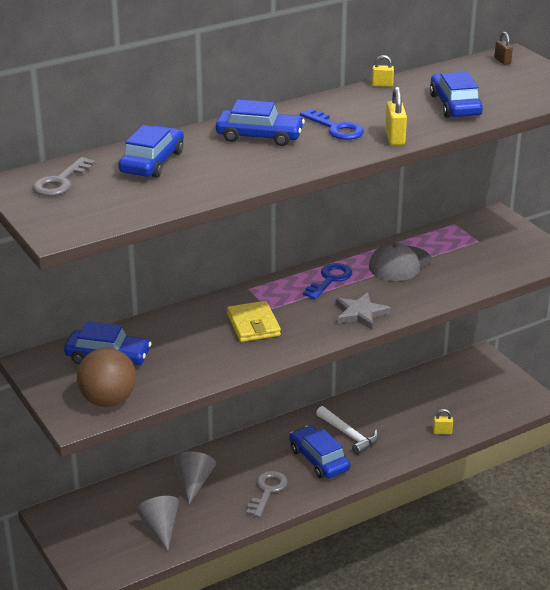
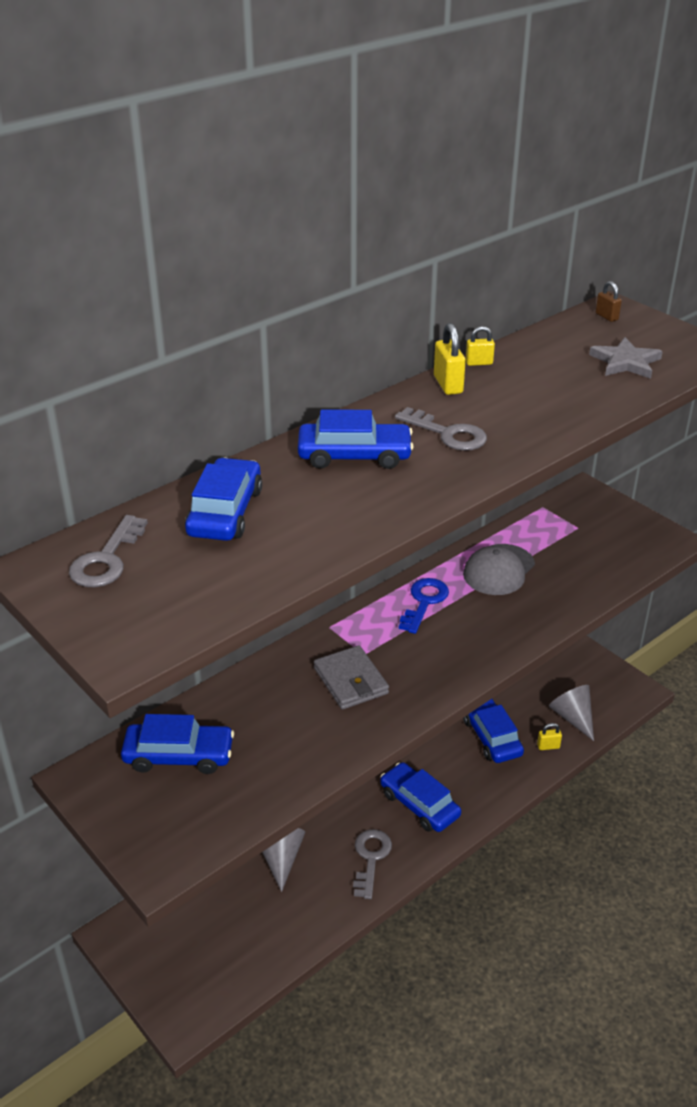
camera: 10 degrees left, 5 degrees up
(108, 400) = (195, 828): brown ball -> none
(160, 528) = (254, 933): grey cone -> grey cone (573, 717)
(253, 325) = (351, 681): yellow wallet -> grey wallet
(336, 128) = (448, 434): blue key -> grey key
(348, 435) = (444, 764): white hammer -> none
(360, 313) = (475, 647): grey star -> grey star (625, 362)
(395, 138) = (527, 442): yellow padlock -> yellow padlock (448, 385)
(455, 105) = (580, 385): blue car -> blue car (491, 736)

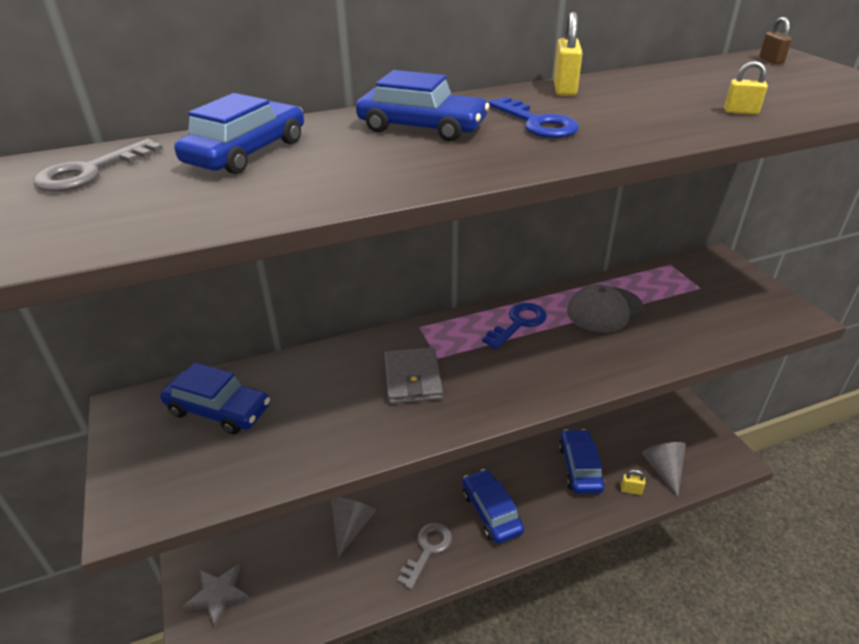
camera: 20 degrees right, 0 degrees up
(448, 434) = (537, 123): grey key -> blue key
(479, 363) = (609, 78): yellow padlock -> yellow padlock (740, 112)
(625, 362) = (780, 92): grey star -> grey star (218, 595)

